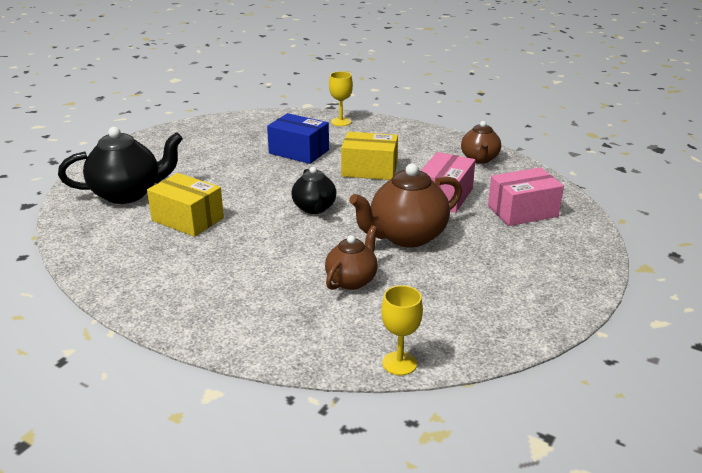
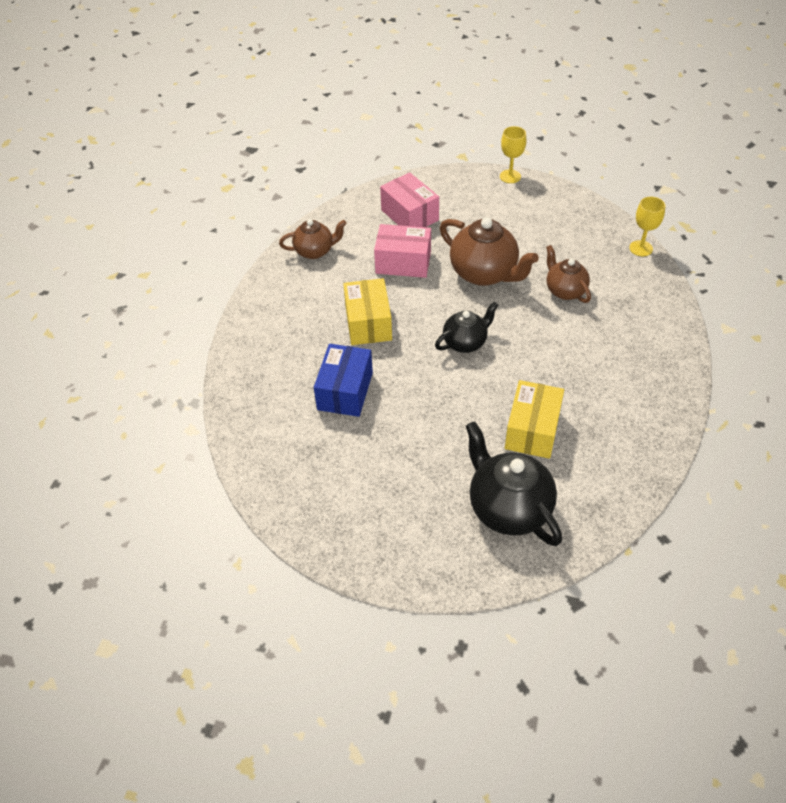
camera: 105 degrees left, 20 degrees up
(341, 122) = (247, 377): yellow goblet -> yellow goblet (510, 176)
(352, 280) = (564, 290): brown teapot -> brown teapot turned 45 degrees clockwise

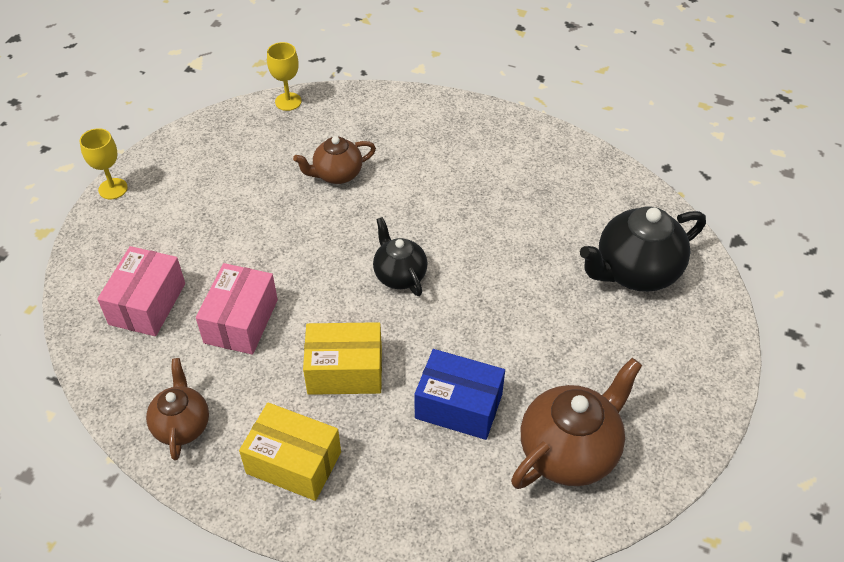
camera: 85 degrees left, 0 degrees up
(409, 215) = (147, 304): pink box -> pink box turned 45 degrees counterclockwise
(484, 273) = (287, 241): brown teapot -> brown teapot (570, 451)
(532, 430) = (536, 236): yellow box -> yellow box (293, 463)

